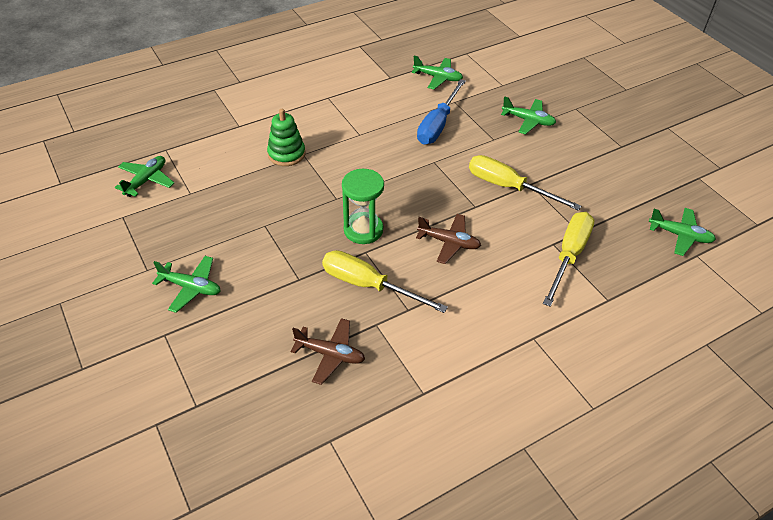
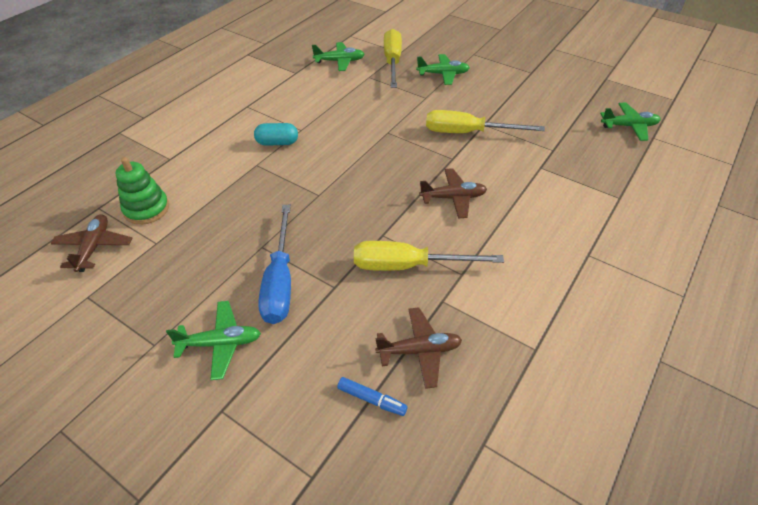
camera: 25 degrees left, 0 degrees up
(146, 180) = (94, 247): green plane -> brown plane
(271, 373) = (372, 399): none -> blue marker
(286, 154) = (239, 170): green stacking toy -> green stacking toy (146, 209)
(332, 140) = (277, 143): none -> turquoise capsule
(363, 230) = (365, 215): green hourglass -> none
(438, 125) = (368, 100): blue screwdriver -> blue screwdriver (280, 281)
(569, 256) = (560, 172): yellow screwdriver -> yellow screwdriver (392, 62)

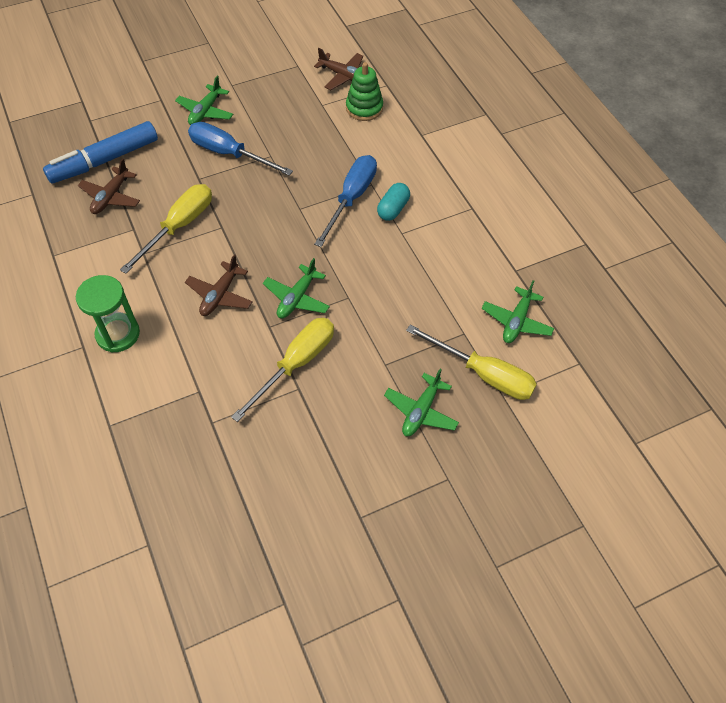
camera: 120 degrees right, 10 degrees up
(282, 169) = (351, 198): none -> blue screwdriver
(372, 399) = (104, 160): blue marker -> blue marker, size x2.37
(553, 239) = (118, 334): none -> green hourglass
(629, 126) = (183, 536): green plane -> green plane (297, 298)

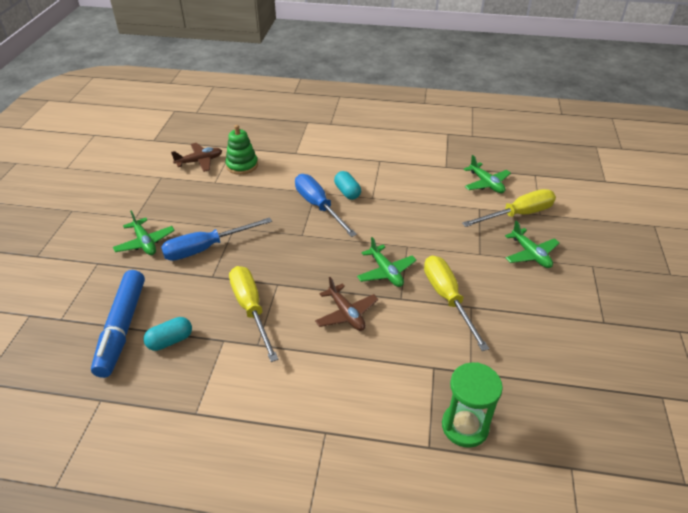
camera: 55 degrees left, 15 degrees down
(111, 197) = (170, 341): brown plane -> turquoise capsule
(118, 334) = (332, 399): green hourglass -> green hourglass (465, 426)

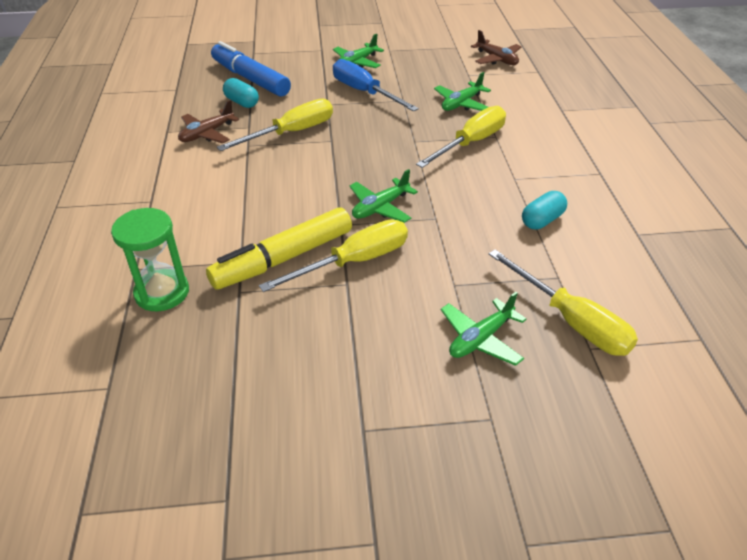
camera: 75 degrees right, 0 degrees up
(122, 328) = (250, 79): blue marker -> blue marker turned 60 degrees clockwise
(242, 165) = (509, 83): green stacking toy -> none
(319, 206) = (470, 143): blue screwdriver -> yellow screwdriver
(346, 314) = (303, 189): brown plane -> brown plane (207, 134)
(347, 192) = (512, 158): turquoise capsule -> turquoise capsule (542, 220)
(436, 339) = (283, 258): none -> yellow marker
(486, 183) = (627, 280): green plane -> green plane (461, 104)

